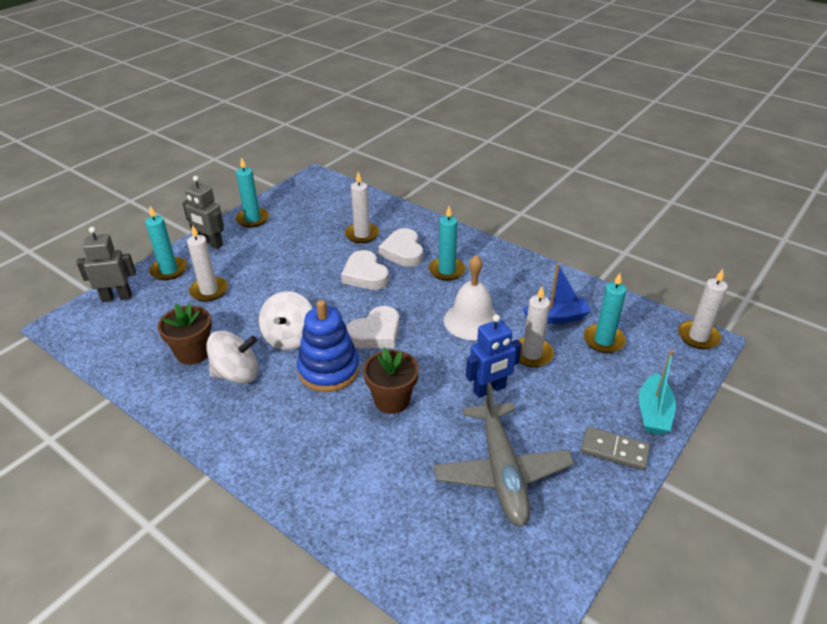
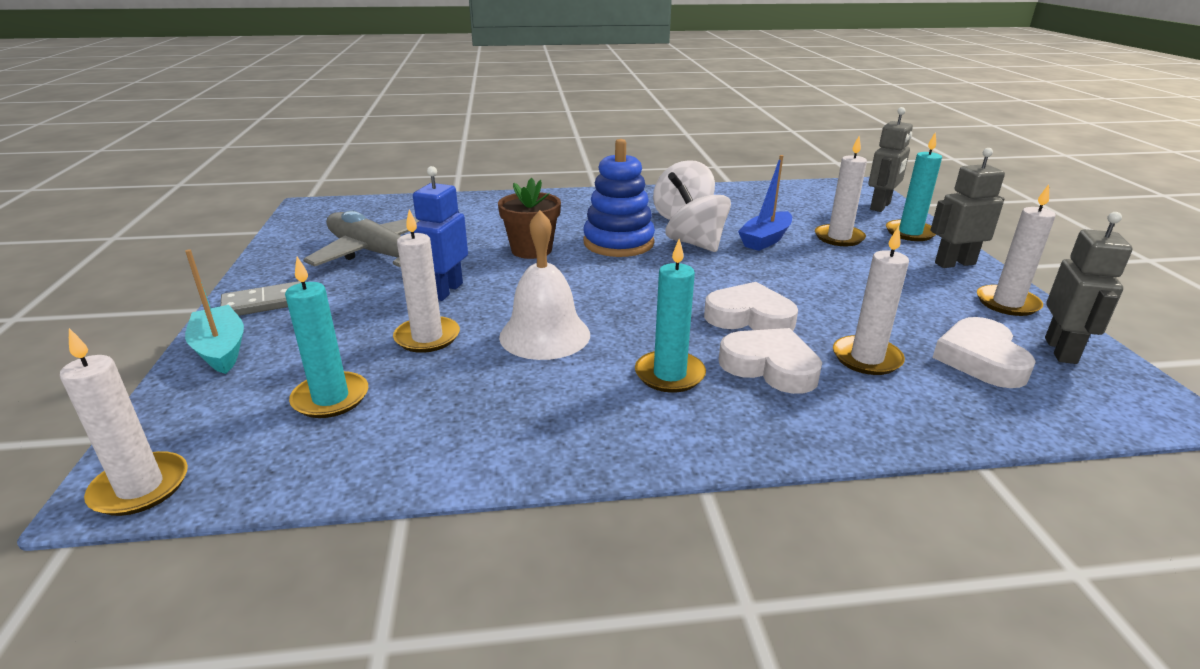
camera: 135 degrees right, 10 degrees down
(193, 353) = (740, 210): brown flower pot -> none
(252, 219) = (1007, 303): turquoise candle -> white candle
(292, 199) = (1061, 351): none -> grey robot
(376, 333) = (629, 278): white heart -> white heart (980, 359)
(556, 317) = (430, 394): blue boat -> blue boat (765, 239)

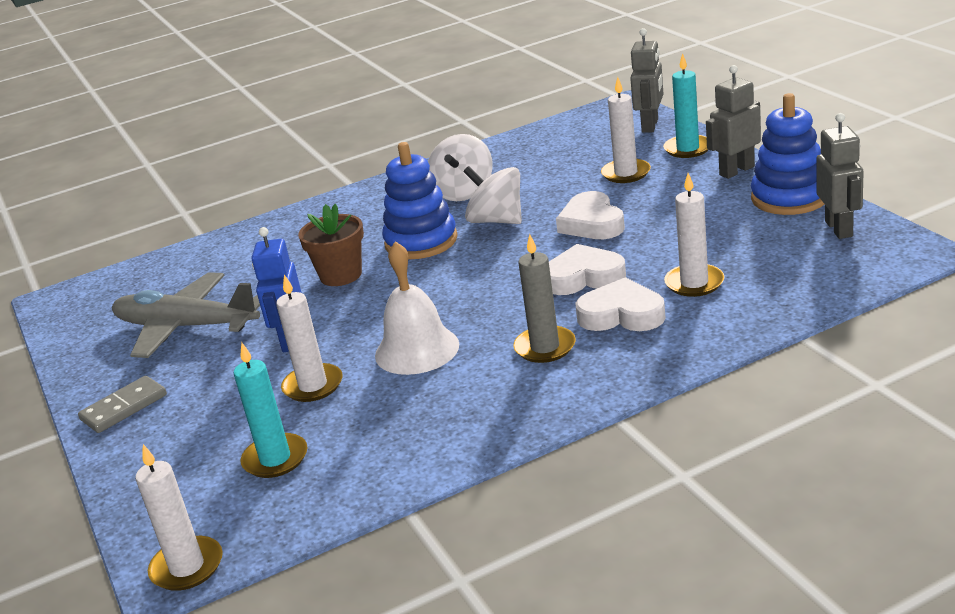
camera: 15 degrees left, 0 degrees up
(221, 350) = (130, 458): turquoise boat -> none
(669, 374) = (545, 347): turquoise candle -> grey candle
(765, 239) = (559, 196): blue boat -> none
(980, 359) = (781, 255): white heart -> white heart (592, 223)
(1007, 303) = (789, 198): white candle -> blue stacking toy

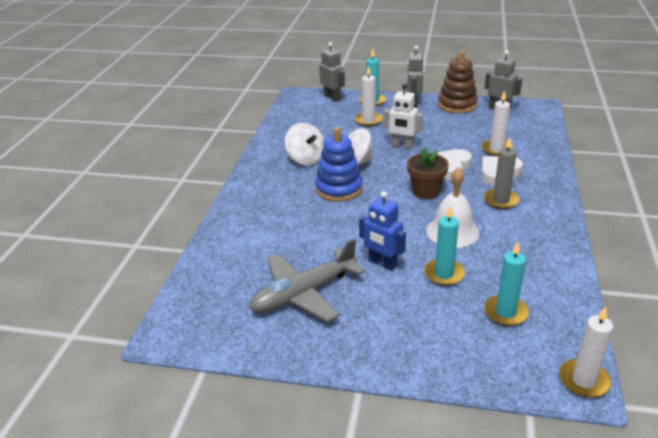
camera: 55 degrees left, 5 degrees up
(124, 407) = (370, 350): grey domino -> none
(313, 386) = (444, 274): white candle -> turquoise candle
(341, 275) = (333, 223): brown flower pot -> brown flower pot (426, 191)
(592, 223) = (402, 146): white heart -> white robot
(789, 198) = (457, 105): blue stacking toy -> brown stacking toy

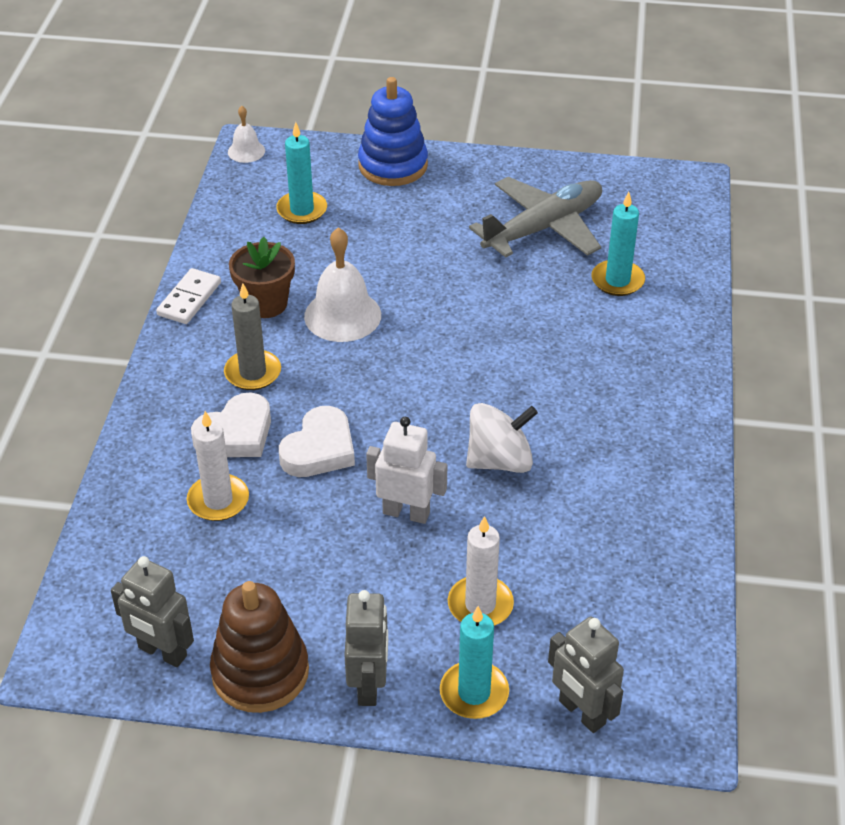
camera: 175 degrees right, 10 degrees up
(306, 159) = (597, 474): white spinning top -> none
(339, 189) = (522, 397): blue stacking toy -> blue stacking toy (393, 165)
(382, 263) = (446, 266): blue robot -> none
(426, 191) = (372, 391): brown flower pot -> brown flower pot (265, 303)
(444, 274) = (366, 253): turquoise candle -> turquoise candle (617, 280)
(564, 242) = (189, 299): none -> white domino
(583, 380) = (246, 151): white candle -> white bell

